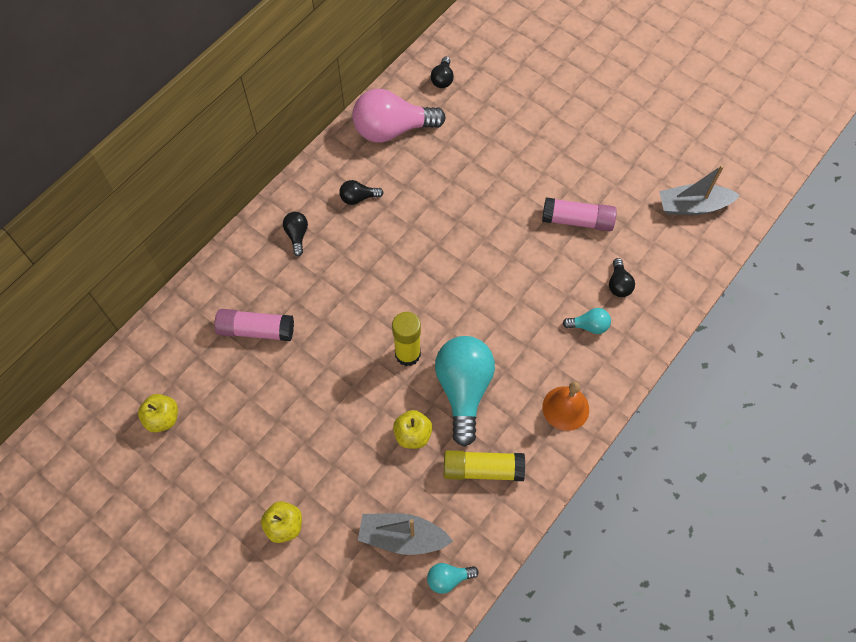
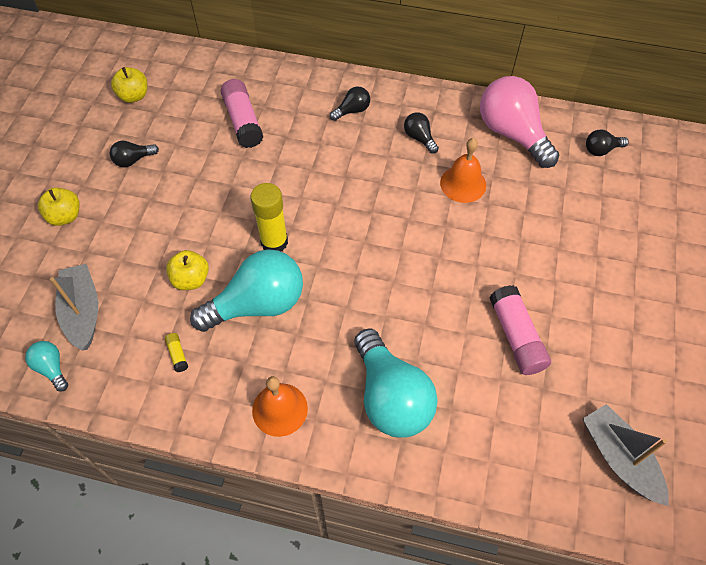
camera: 65 degrees right, 5 degrees down
(423, 189) = (463, 184): none -> orange bell
(482, 469) = (177, 354): yellow glue stick -> yellow glue stick, size x0.44
(589, 326) = (391, 397): turquoise light bulb -> turquoise light bulb, size x2.19
(618, 284) = (461, 410): black light bulb -> black light bulb (133, 160)

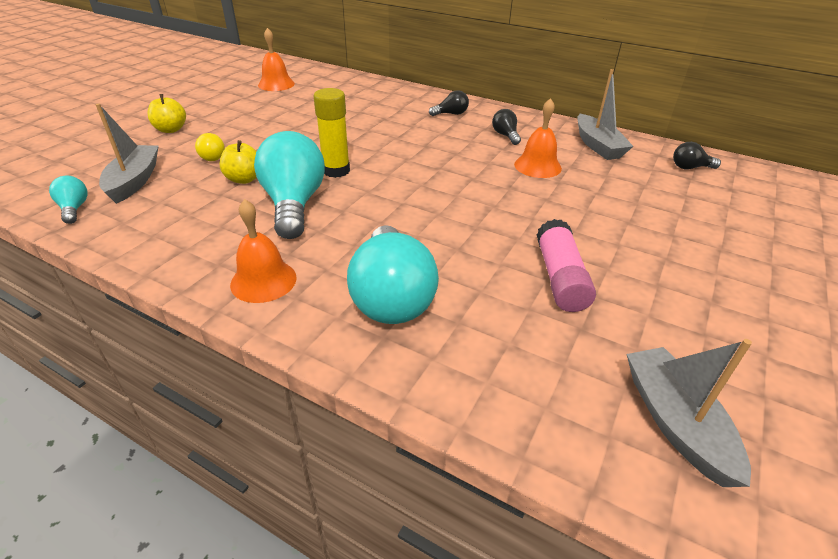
camera: 15 degrees right, 20 degrees down
(133, 160) = (250, 111): black light bulb -> none
(134, 96) = (276, 84): yellow apple -> orange bell
(140, 251) = (214, 156): none -> yellow light bulb
(177, 354) = (193, 222): yellow glue stick -> none
(243, 121) = (353, 106): pink glue stick -> none
(257, 304) = (294, 204): turquoise light bulb -> turquoise light bulb turned 90 degrees counterclockwise
(512, 134) = (598, 146): pink light bulb -> grey boat

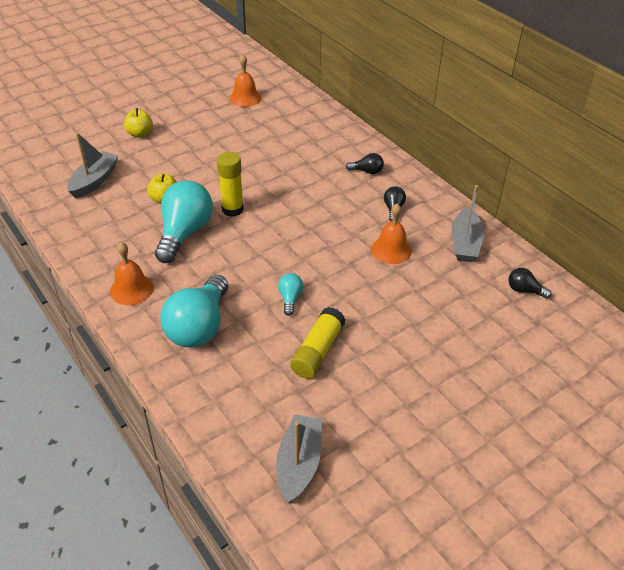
camera: 25 degrees right, 5 degrees up
(74, 209) = (50, 195): turquoise light bulb -> turquoise light bulb (290, 298)
(214, 156) = (156, 170): yellow light bulb -> none
(560, 278) = (318, 351): pink glue stick -> yellow glue stick

